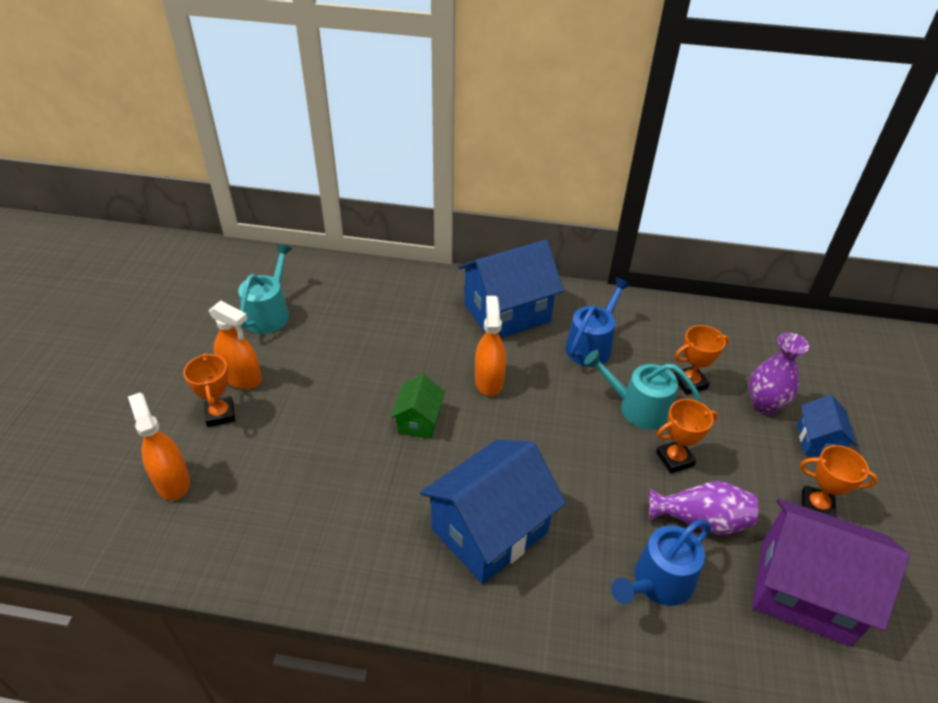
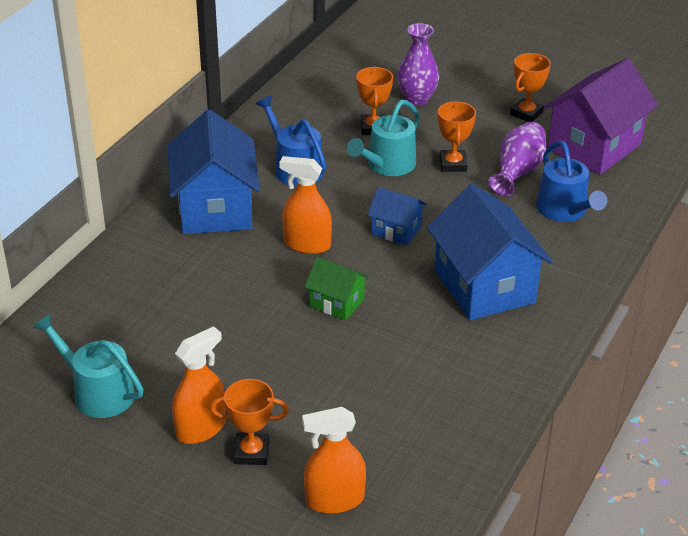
camera: 70 degrees left, 5 degrees down
(818, 441) = (467, 89): blue house -> blue house (396, 230)

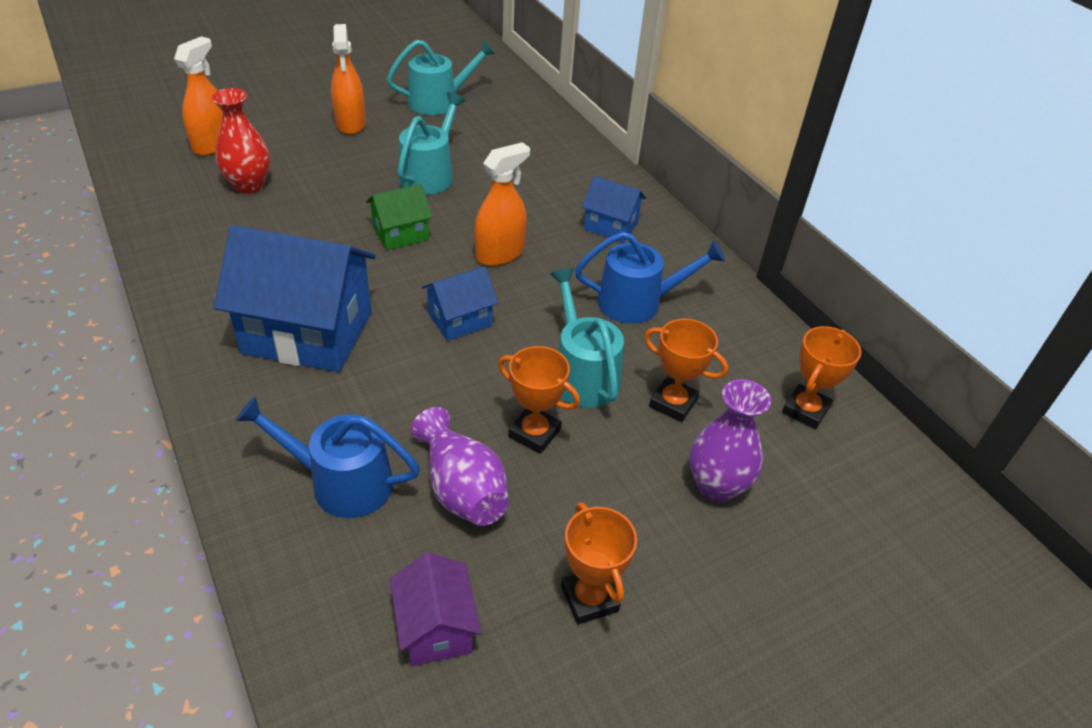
camera: 120 degrees right, 5 degrees up
(215, 208) = (611, 226): blue house -> blue house, size x0.50
(239, 330) = (429, 175): none -> turquoise watering can
(251, 452) = (301, 133): orange trophy -> orange trophy (805, 410)
(368, 427) = (249, 185): none -> red vase
(594, 146) = (436, 628): purple house -> purple house, size x0.50

